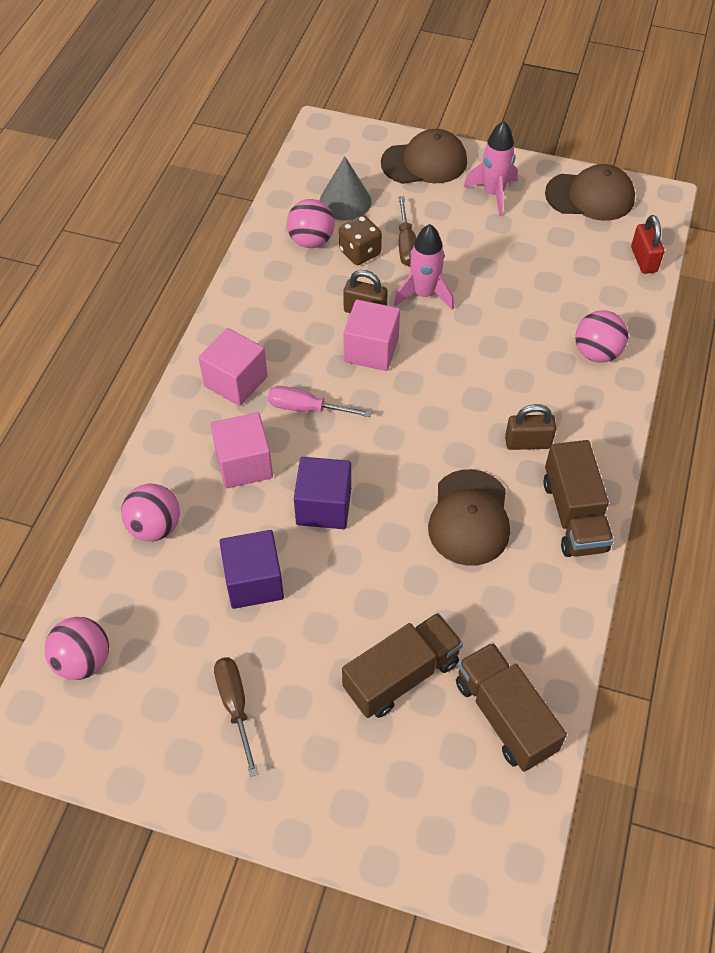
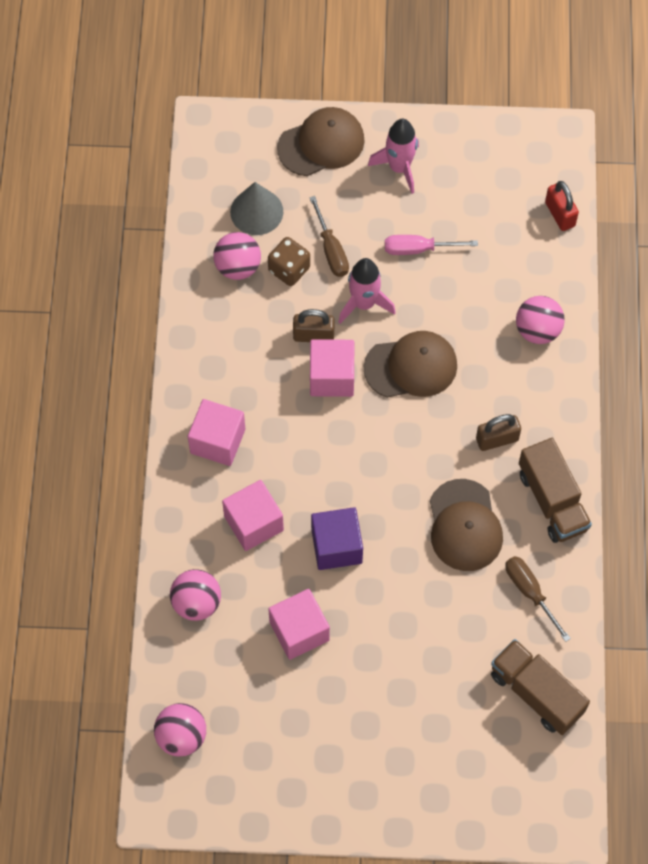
camera: 15 degrees left, 10 degrees up
(235, 706) = (319, 741): brown screwdriver -> brown screwdriver (530, 592)
(254, 581) = (299, 631): purple cube -> pink cube
(306, 408) = (291, 453): pink screwdriver -> pink screwdriver (418, 249)
(401, 675) = (445, 681): brown truck -> none
(590, 196) = (494, 149): brown cap -> brown cap (411, 367)

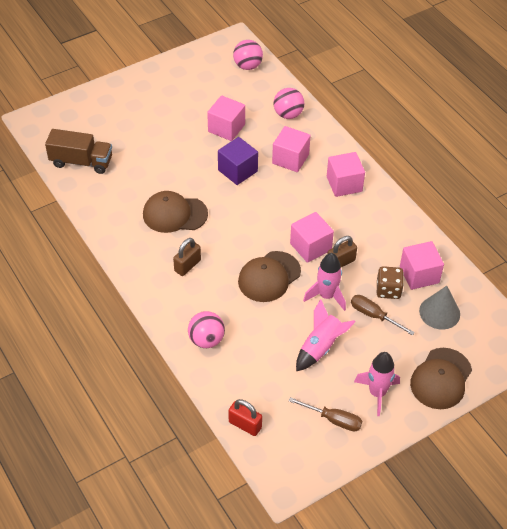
camera: 145 degrees right, 15 degrees down
(238, 267) = (419, 275): pink ball -> pink cube
(418, 249) = (320, 347): pink screwdriver -> pink rocket
(464, 525) = (174, 214): brown cap -> brown cap turned 45 degrees counterclockwise
(530, 592) = (115, 202): brown screwdriver -> brown screwdriver (333, 420)
(552, 501) = (132, 251): brown truck -> none

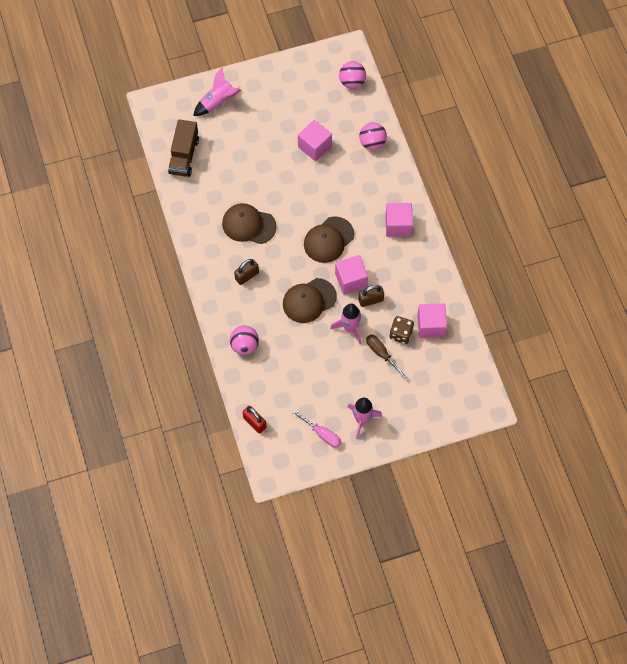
camera: 15 degrees right, 15 degrees up
(81, 162) = (184, 156): brown truck -> brown truck turned 75 degrees clockwise
(237, 171) = (312, 193): purple cube -> none
(290, 159) = (360, 190): pink cube -> none
(320, 347) = (331, 372): pink rocket -> pink rocket (217, 102)
(333, 420) = (322, 434): brown screwdriver -> pink screwdriver
(439, 312) = (435, 363): grey cone -> none
(441, 378) = (415, 419): brown cap -> brown cap (328, 240)

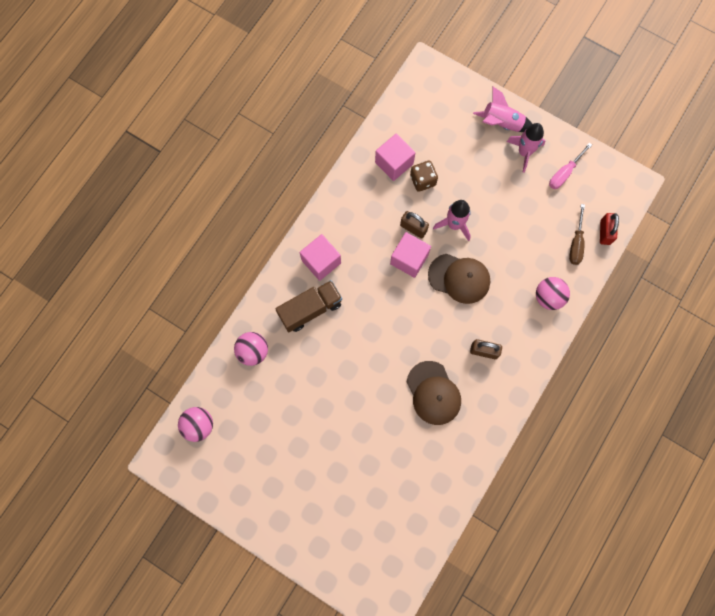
camera: 130 degrees left, 10 degrees up
(184, 156) = (415, 519): brown truck -> brown truck (310, 309)
(217, 102) = (328, 540): pink rocket -> pink rocket (501, 123)
(314, 146) = (300, 401): pink cube -> none
(322, 434) = (564, 173): pink screwdriver -> pink screwdriver turned 135 degrees counterclockwise
(328, 240) = (387, 309): brown cap -> none
(381, 354) = (454, 181): brown screwdriver -> brown screwdriver (576, 243)

